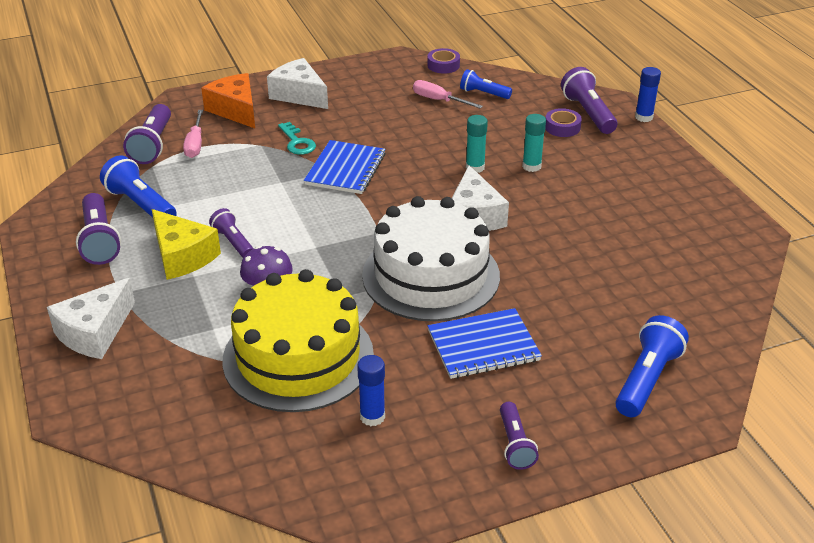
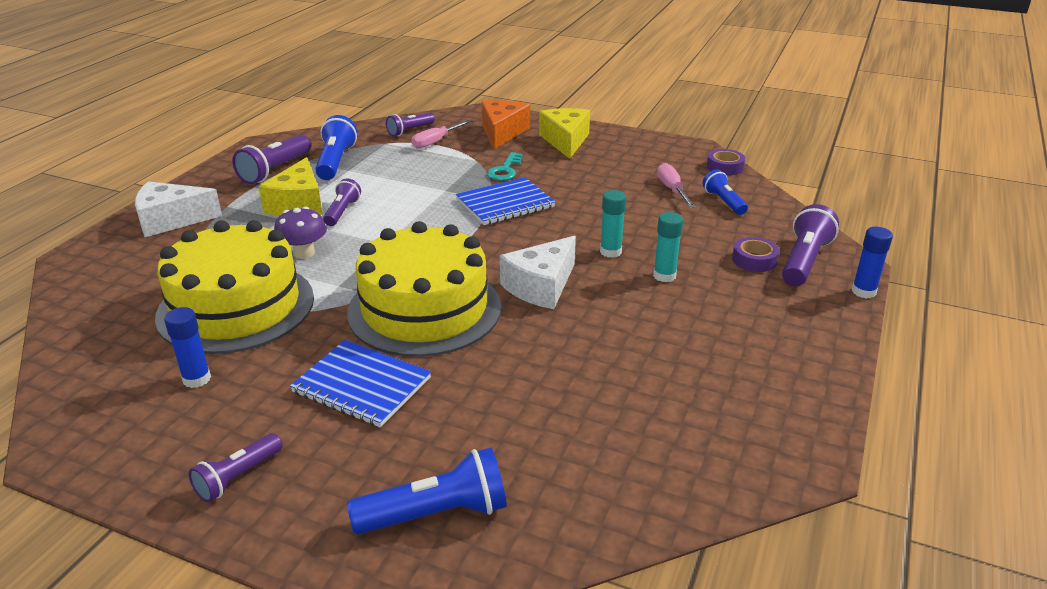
camera: 45 degrees right, 5 degrees down
(152, 145) = (410, 131): purple flashlight -> purple flashlight, size x0.64
(299, 95) = (565, 141): white cheese -> yellow cheese
(431, 275) = (424, 309): white cake -> yellow cake

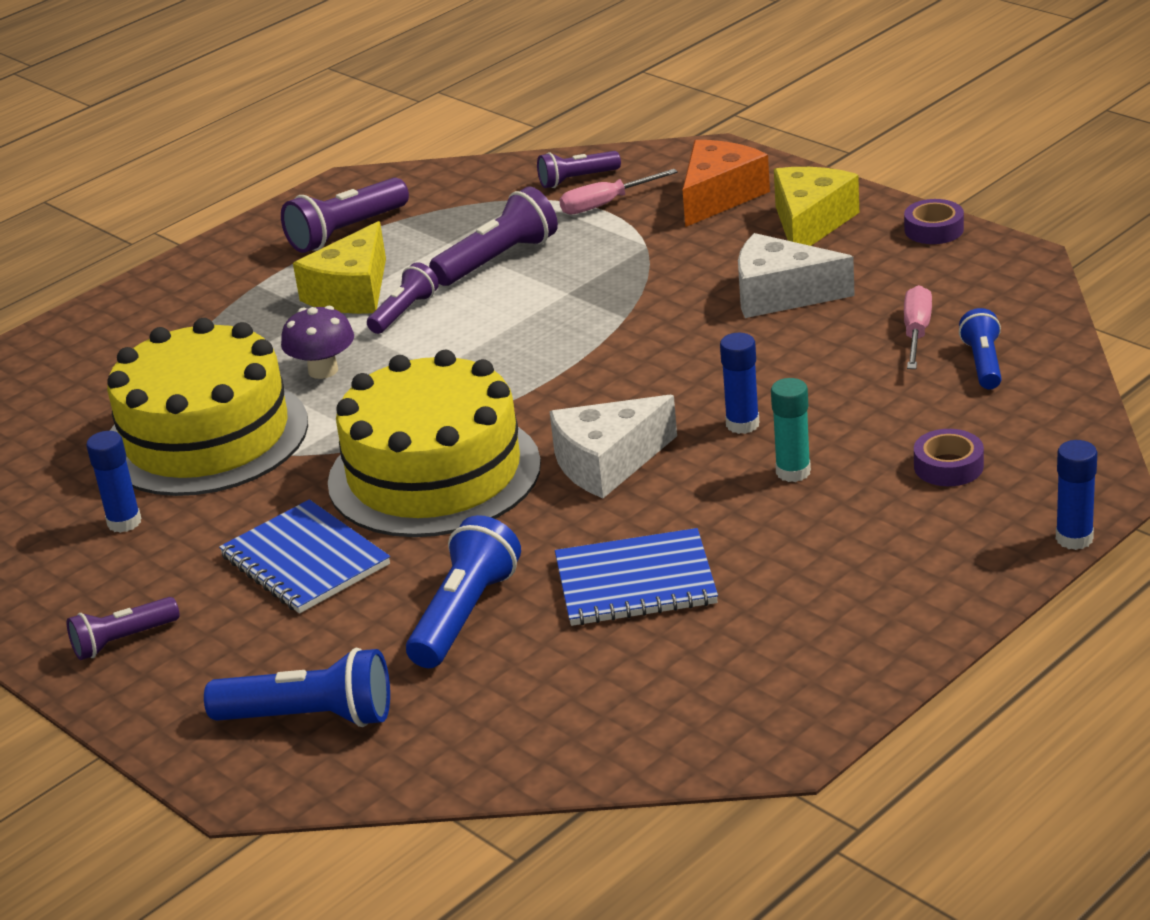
camera: 25 degrees right, 0 degrees up
(171, 220) = (178, 298): white cheese -> white cheese (781, 295)
(336, 162) = (438, 226): blue flashlight -> blue flashlight (465, 614)
(505, 170) = (678, 268): turquoise key -> none
(505, 203) = (641, 326): blue notebook -> blue notebook (635, 582)
(610, 252) = (742, 424): turquoise glue stick -> blue glue stick
(725, 167) = (1038, 301): purple tape -> purple tape (934, 229)
(804, 261) = (1026, 478): purple flashlight -> purple flashlight (499, 259)

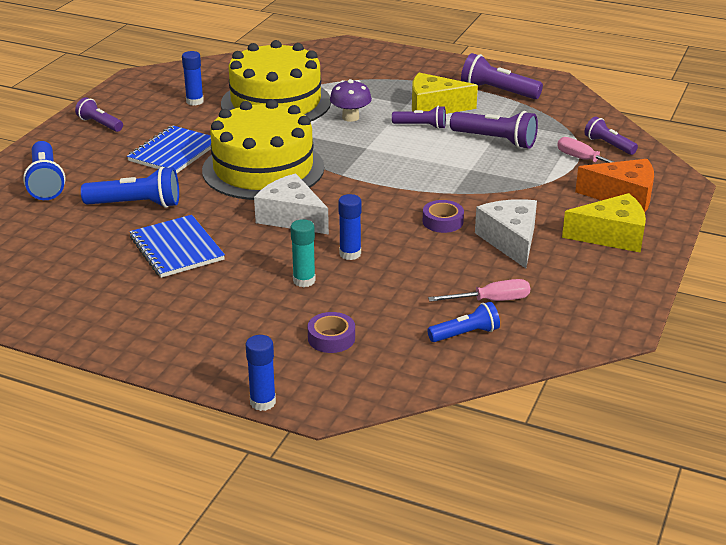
camera: 65 degrees right, 0 degrees up
(934, 229) = (637, 286): purple tape -> purple tape (442, 221)

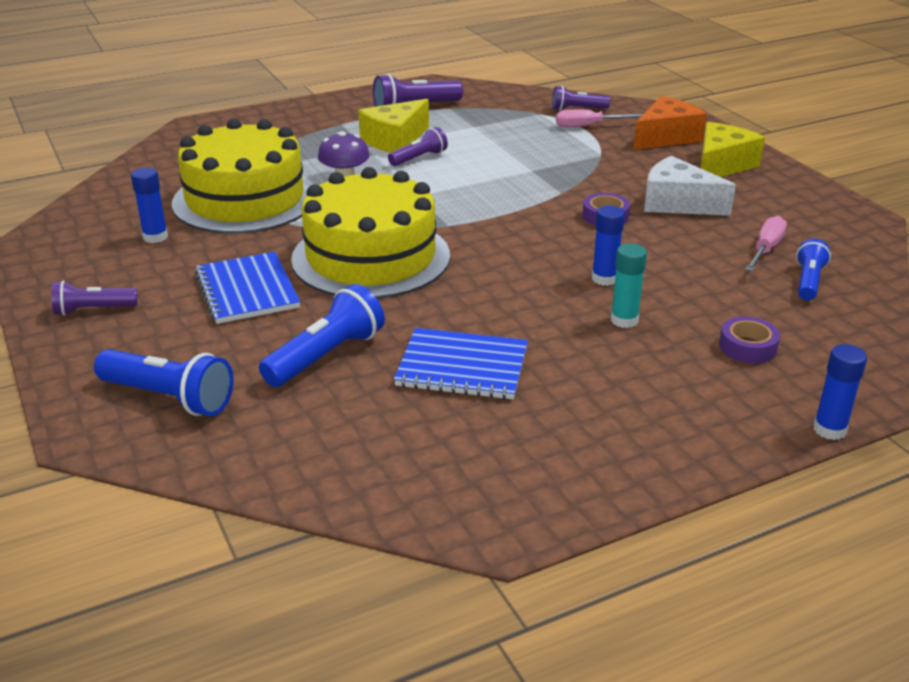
camera: 50 degrees left, 0 degrees up
(291, 217) = (493, 280): white cheese -> none
(496, 140) = (499, 142): purple flashlight -> none

